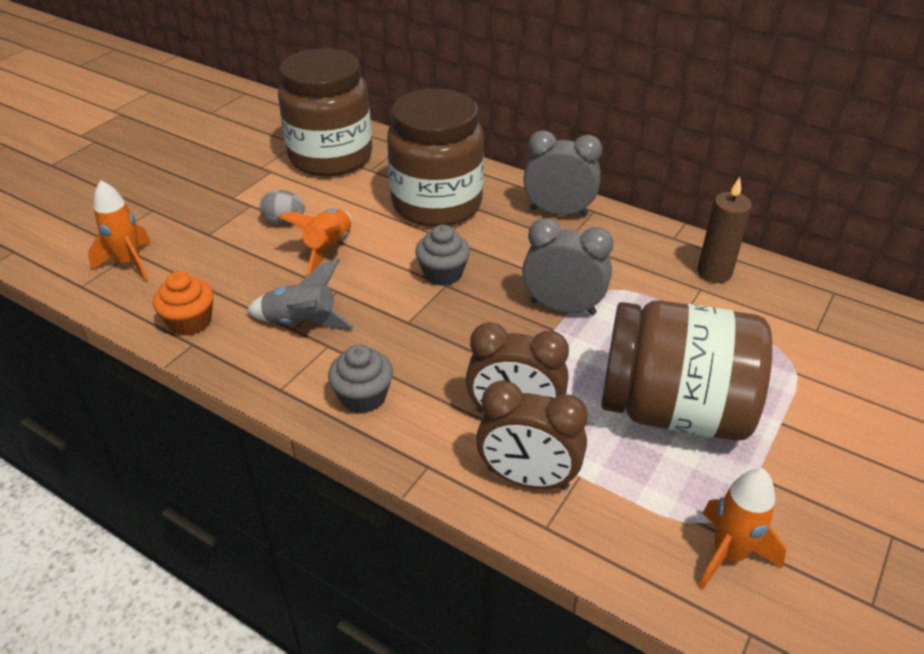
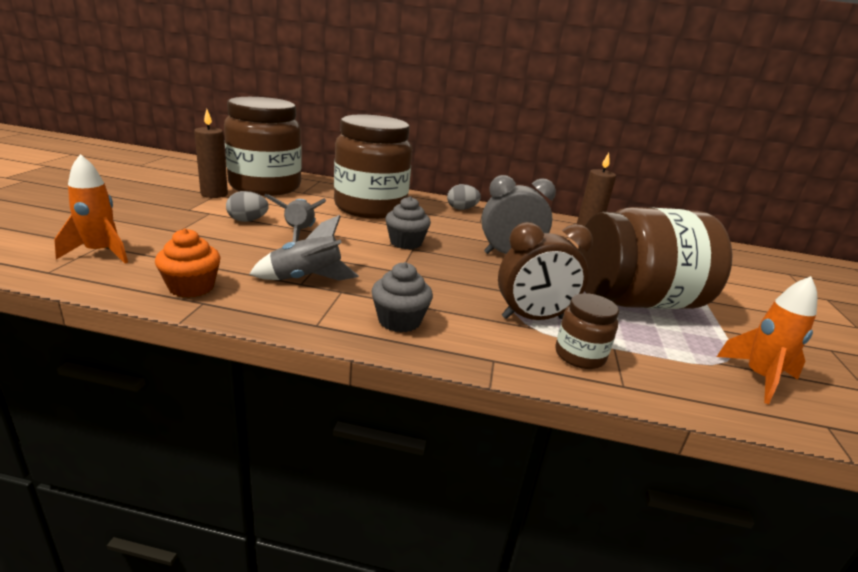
camera: 25 degrees left, 15 degrees down
(268, 171) = (214, 194): none -> brown candle
(328, 248) = (299, 234): orange rocket -> grey rocket
(527, 478) = (579, 355): brown clock -> brown jar
(558, 212) = (461, 209): grey clock -> grey egg

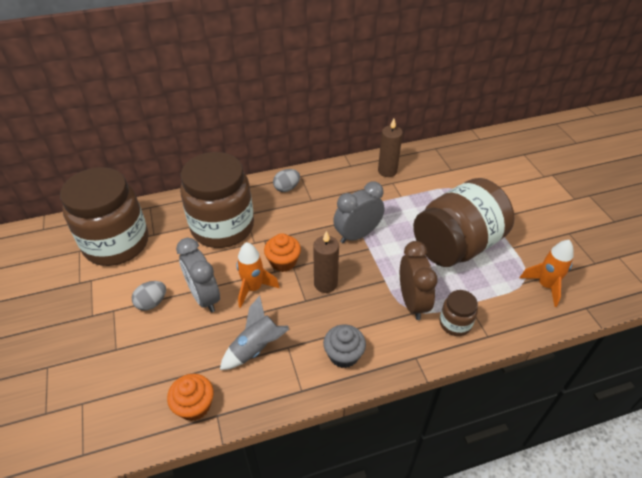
camera: 25 degrees left, 20 degrees up
(100, 253) = (92, 411): orange rocket -> orange rocket (253, 288)
(214, 194) = (89, 281): brown candle -> brown candle (325, 284)
(299, 234) = (204, 297): grey rocket -> grey clock
(405, 242) = (283, 262): grey cupcake -> orange cupcake
(533, 318) = (412, 302): brown clock -> brown clock turned 60 degrees counterclockwise

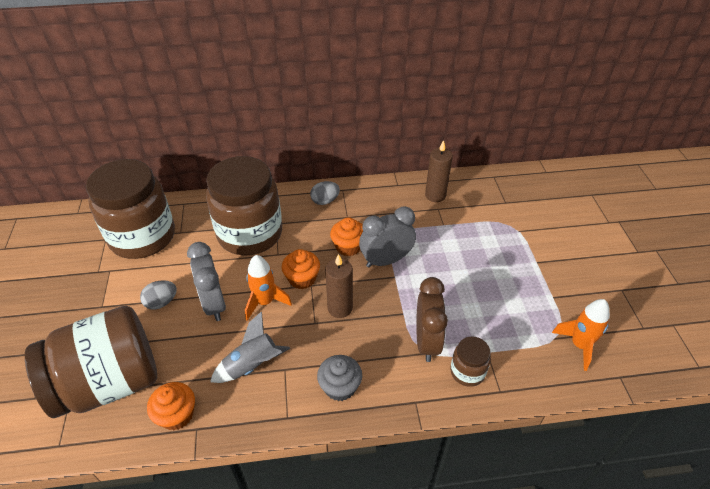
camera: 10 degrees right, 0 degrees up
(319, 227) = (348, 246): none -> orange cupcake
(456, 245) = (490, 286): brown jar -> brown jar (109, 382)

